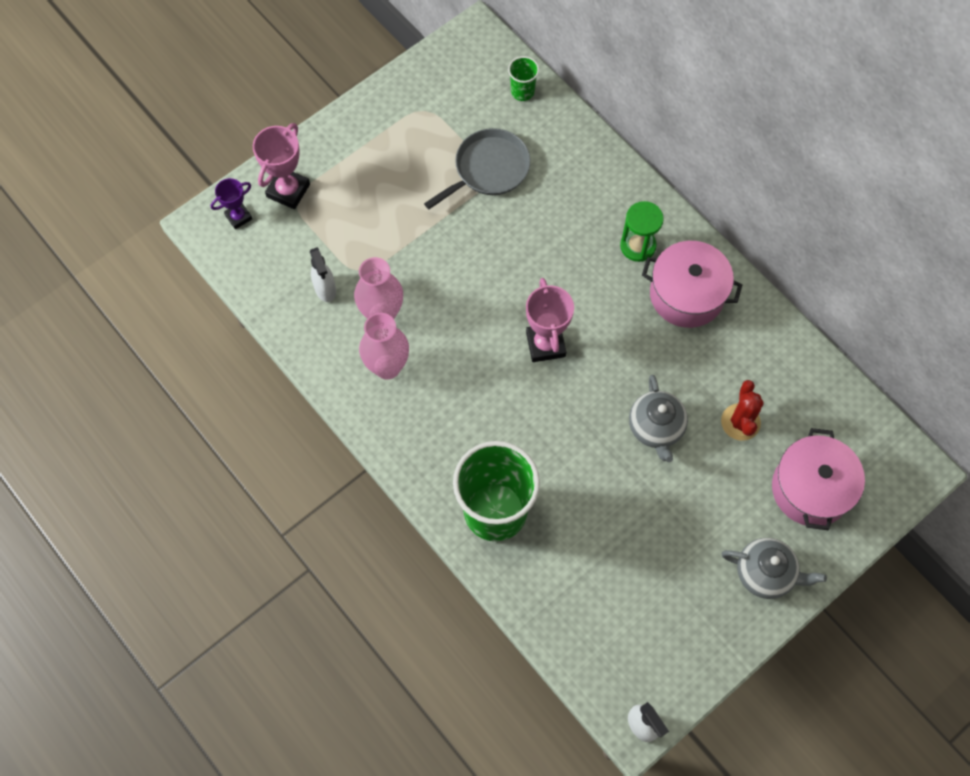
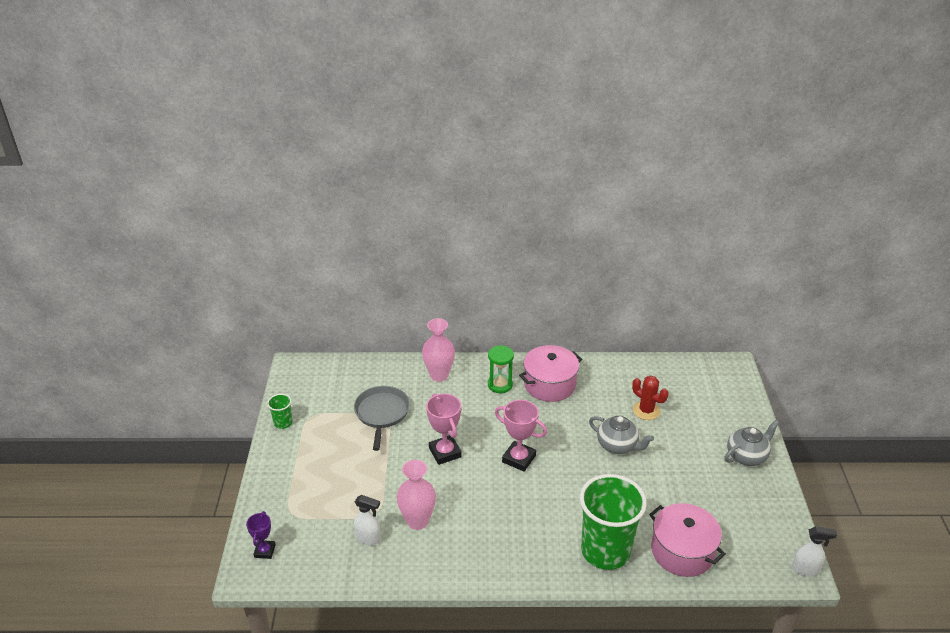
camera: 50 degrees left, 30 degrees down
(288, 191) = (279, 513): pink trophy -> pink trophy (445, 452)
(387, 367) = (455, 542): pink vase -> pink vase (439, 375)
(522, 91) = (353, 370): green cup -> green cup (283, 423)
(810, 489) = (710, 408): pink pot -> pink pot (682, 551)

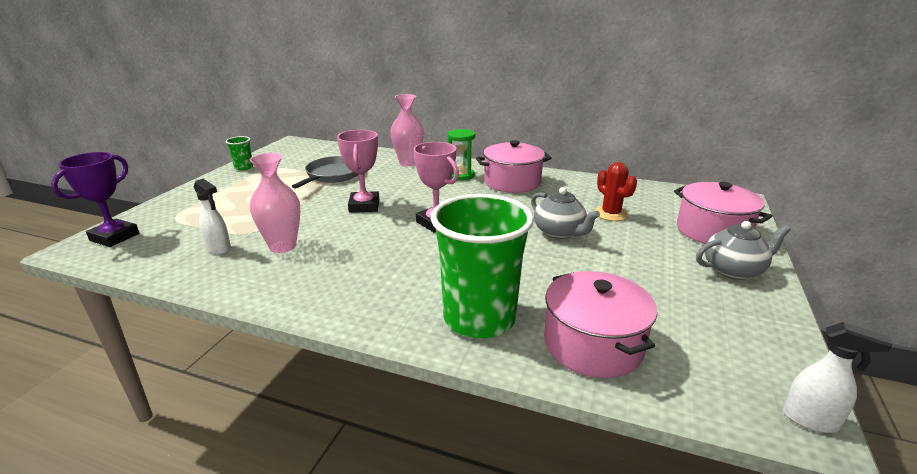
camera: 20 degrees right, 10 degrees down
(265, 551) = (114, 237): purple trophy -> purple trophy, size x1.61
(724, 414) = (712, 231): none -> pink pot

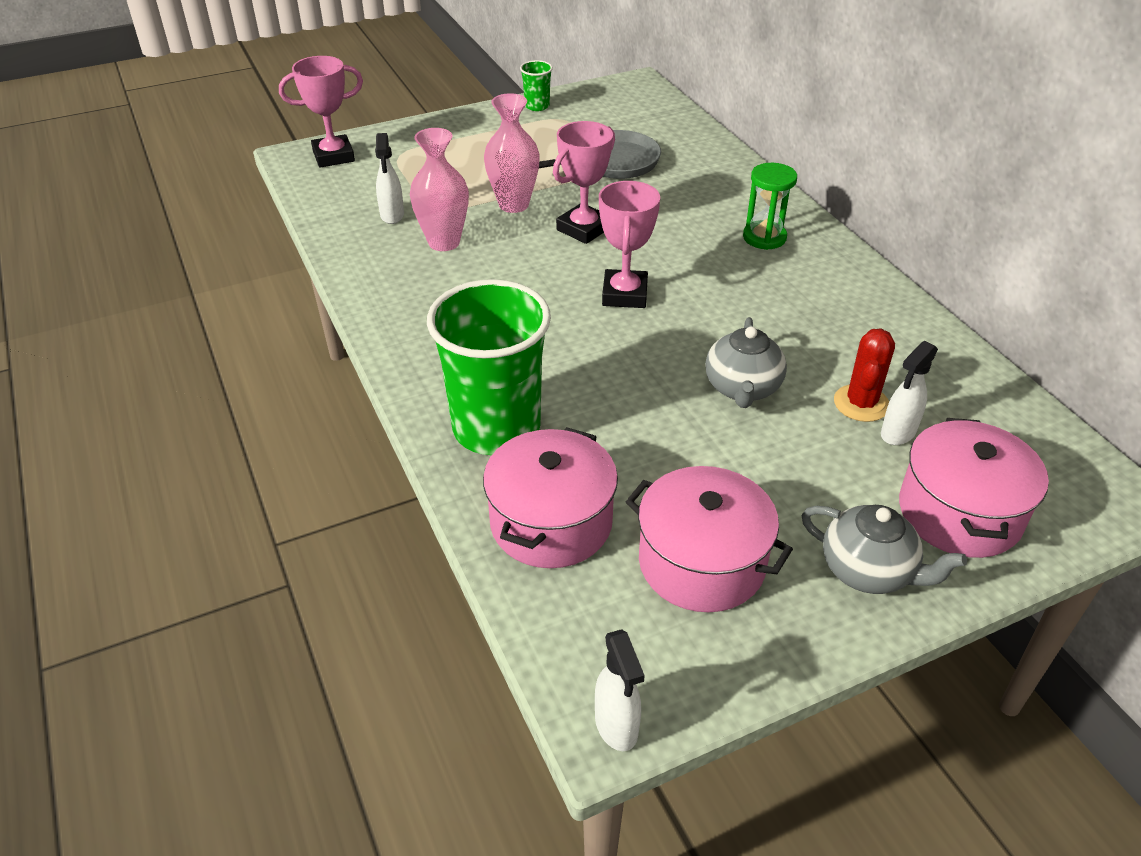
camera: 45 degrees right, 15 degrees up
(114, 237) = (333, 156): purple trophy -> pink trophy
(408, 163) = (729, 183): pink vase -> pink vase (513, 204)
(512, 182) = (814, 283): pink pot -> pink pot (701, 562)
(642, 217) = (898, 433): none -> white spray bottle

